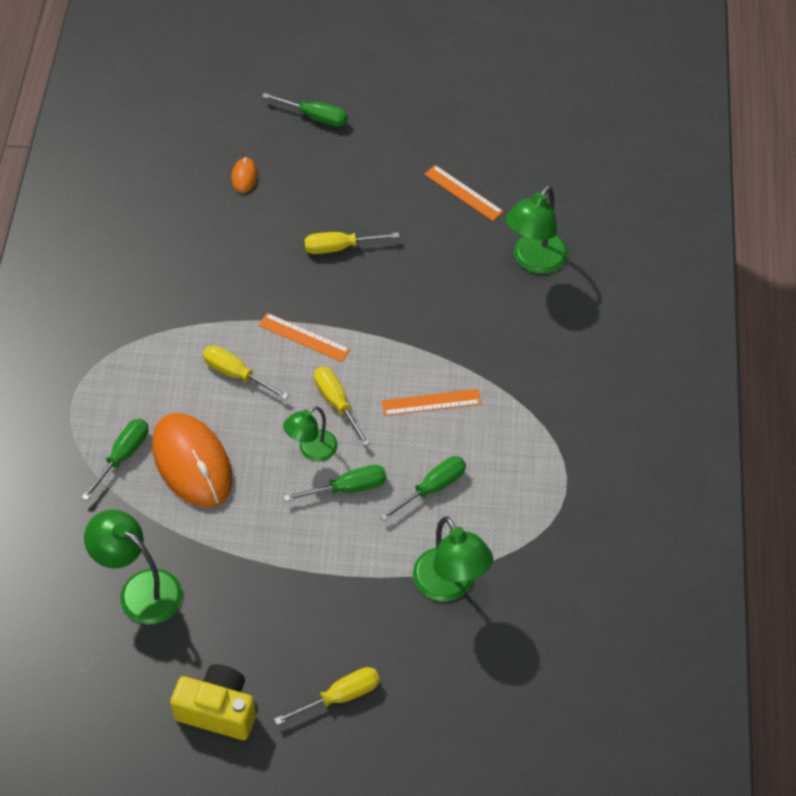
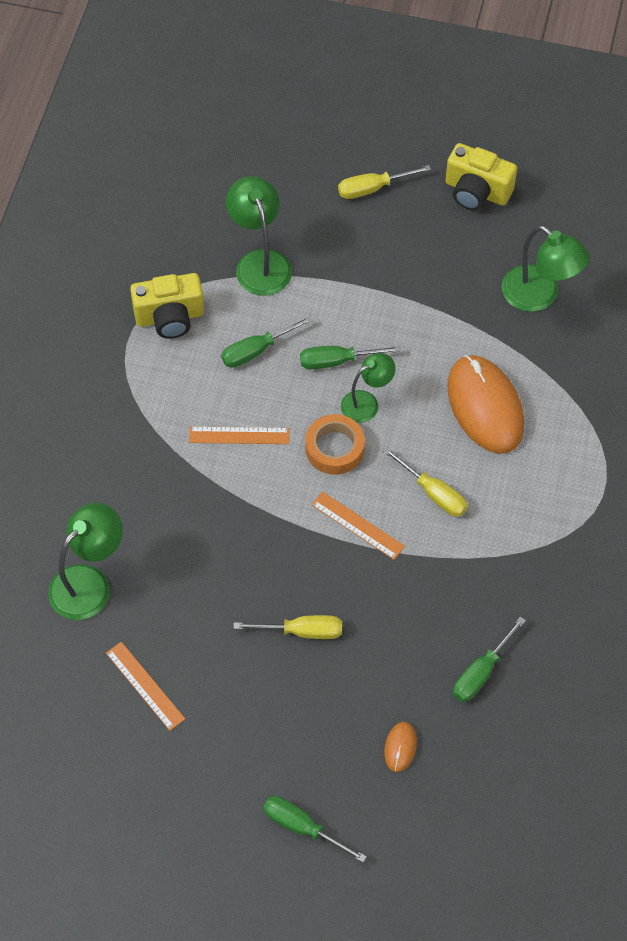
camera: 170 degrees left, 5 degrees up
(123, 455) = (552, 423): green screwdriver -> green screwdriver (481, 673)
(336, 402) = (334, 448): yellow screwdriver -> orange tape
(530, 511) = (170, 317): none -> yellow camera

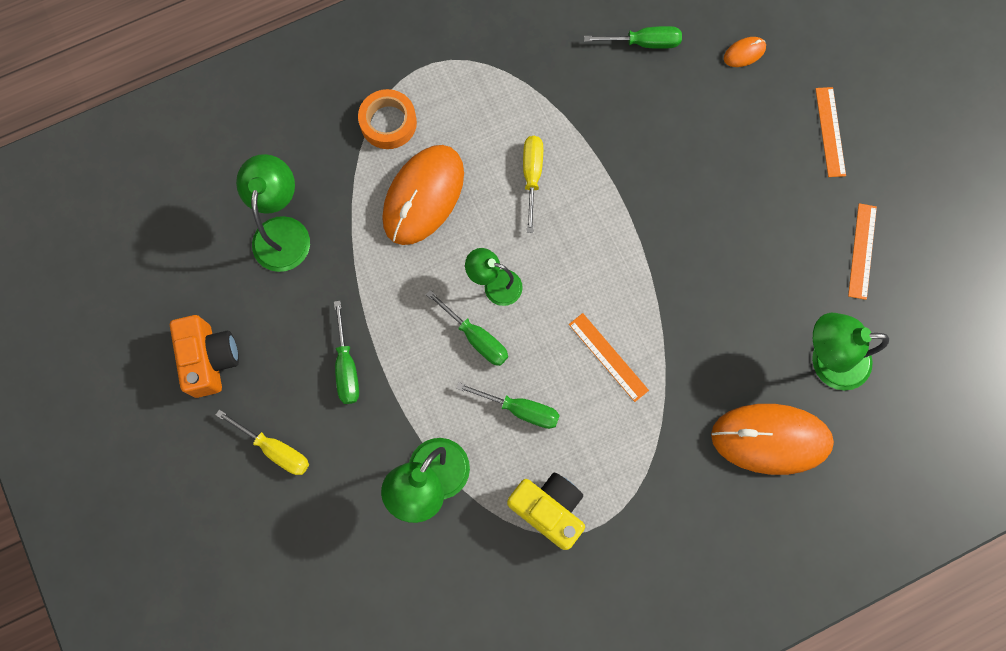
camera: 130 degrees left, 15 degrees up
(74, 494) = (770, 439): none -> orange mouse
(301, 827) = (855, 70): green screwdriver -> green screwdriver (347, 367)
(303, 631) = (722, 179): yellow screwdriver -> none
(334, 448) = (556, 276): orange tape -> orange tape (388, 123)
(357, 525) = (606, 208): orange ruler -> orange ruler (830, 132)
(476, 191) = (210, 359): yellow camera -> orange camera

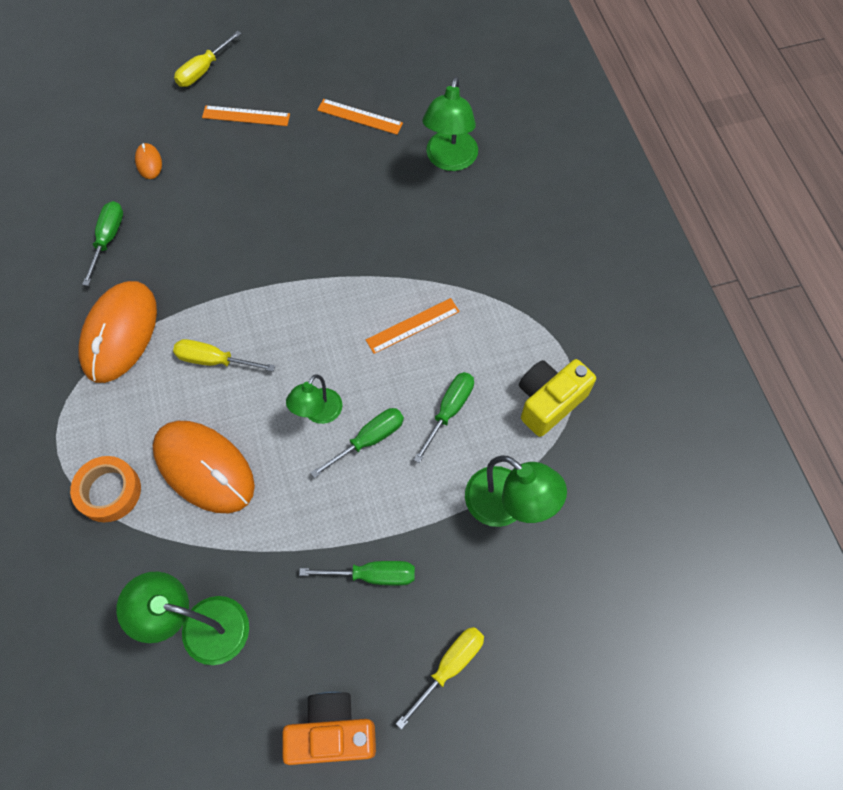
camera: 80 degrees left, 10 degrees down
(770, 439) = (510, 214): orange mouse -> orange mouse (120, 333)
(879, 72) = (203, 71): none -> yellow screwdriver

